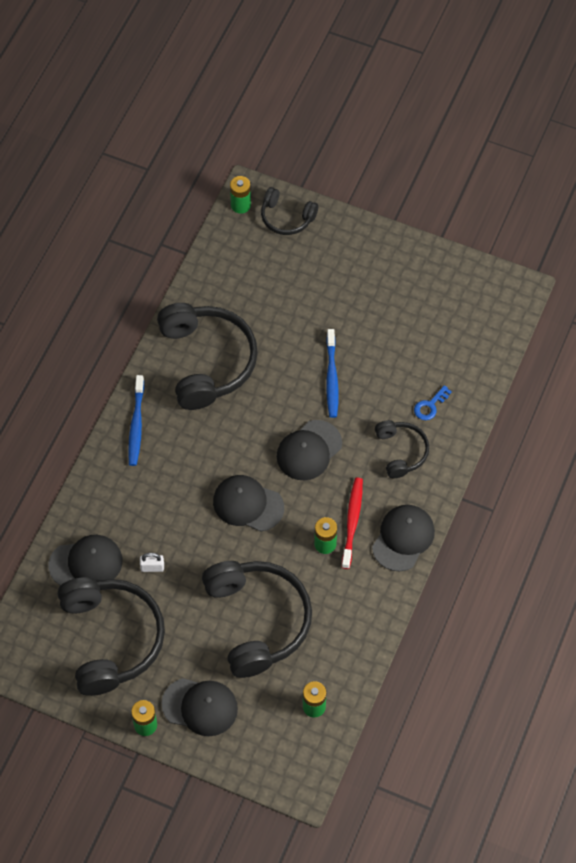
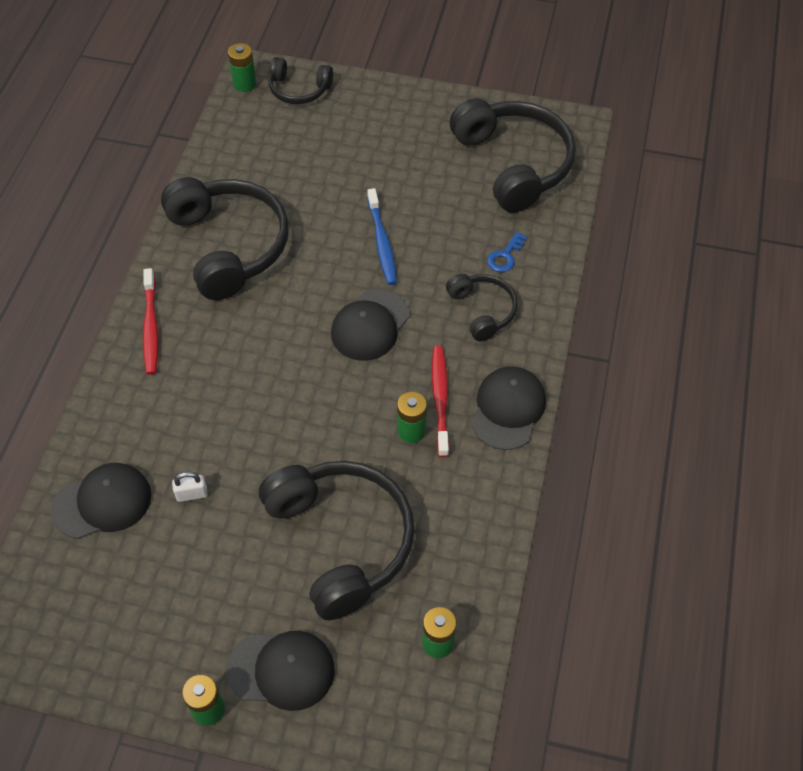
camera: 10 degrees left, 5 degrees down
(111, 639) = (147, 596): black headphones -> black headphones (514, 163)
(136, 424) = (151, 327): blue toothbrush -> red toothbrush
(248, 504) = (305, 398): black cap -> none

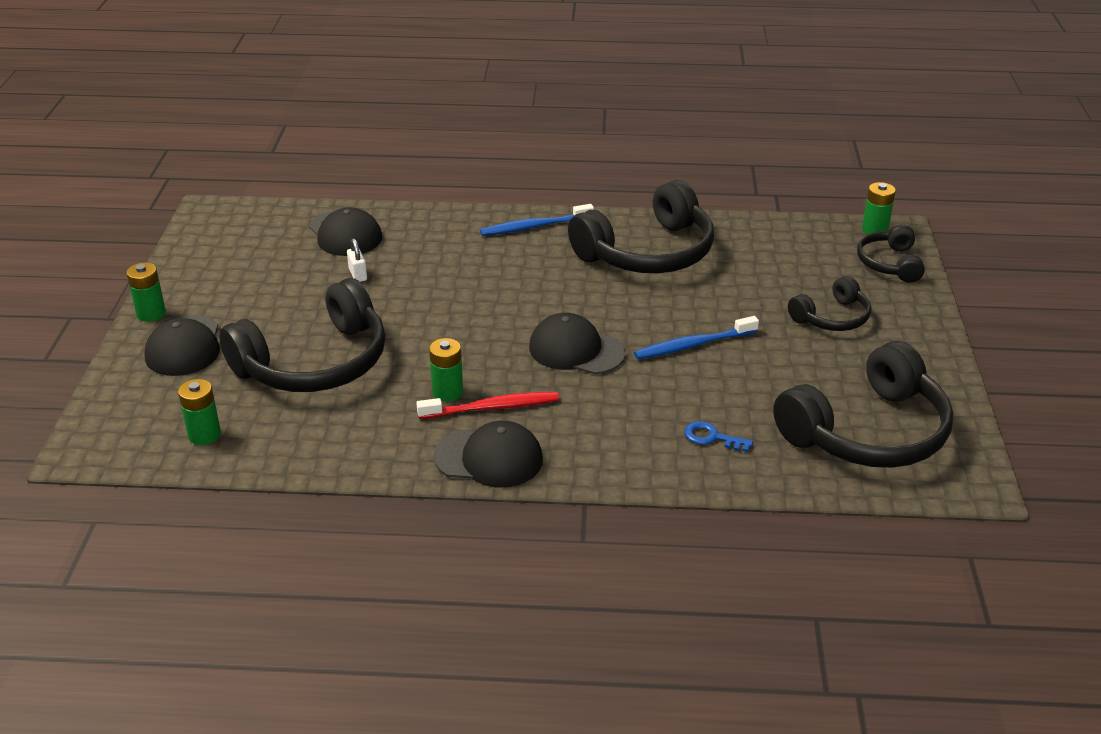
camera: 80 degrees right, 20 degrees down
(151, 327) = (535, 226): red toothbrush -> blue toothbrush
(482, 310) = (623, 427): black headphones -> black headphones (832, 318)

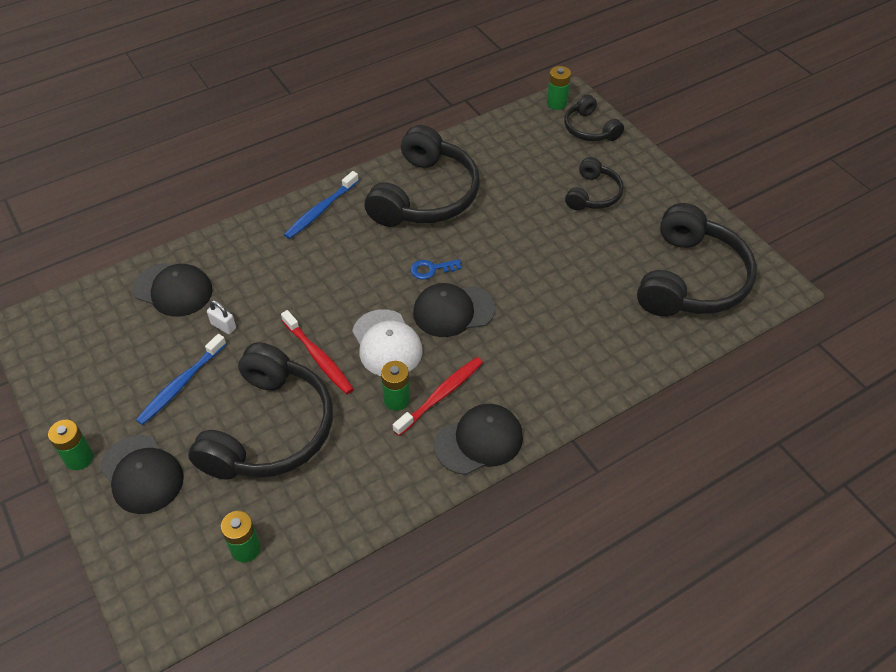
camera: 35 degrees left, 15 degrees up
(413, 331) = (318, 357): none -> red toothbrush
(485, 347) = (387, 343): none -> white cap
(693, 345) = (527, 264): blue toothbrush -> blue toothbrush (181, 384)
(712, 437) = (605, 337): blue key -> blue key (431, 269)

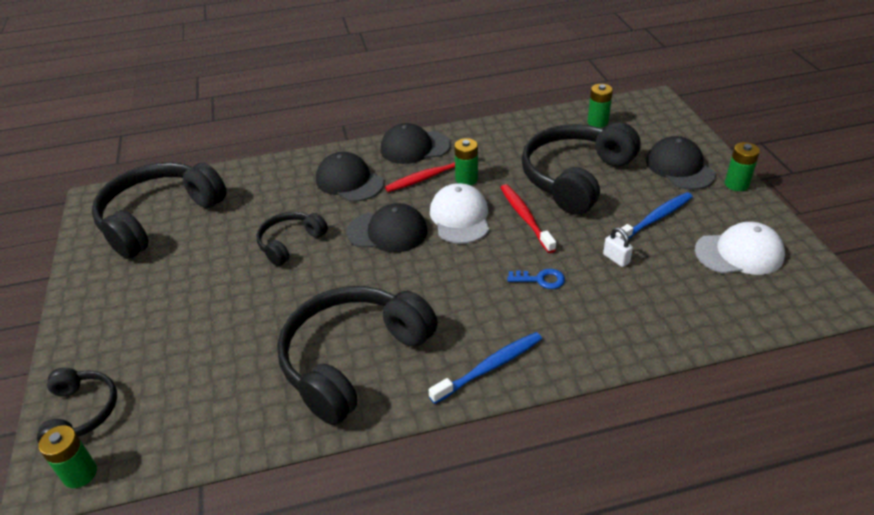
camera: 160 degrees left, 10 degrees down
(102, 357) = (739, 253): none -> white cap
(173, 290) = (674, 304): black cap -> black cap (349, 181)
(431, 269) = (389, 272): blue key -> blue key (540, 279)
(593, 194) = (164, 318): black headphones -> black headphones (290, 243)

